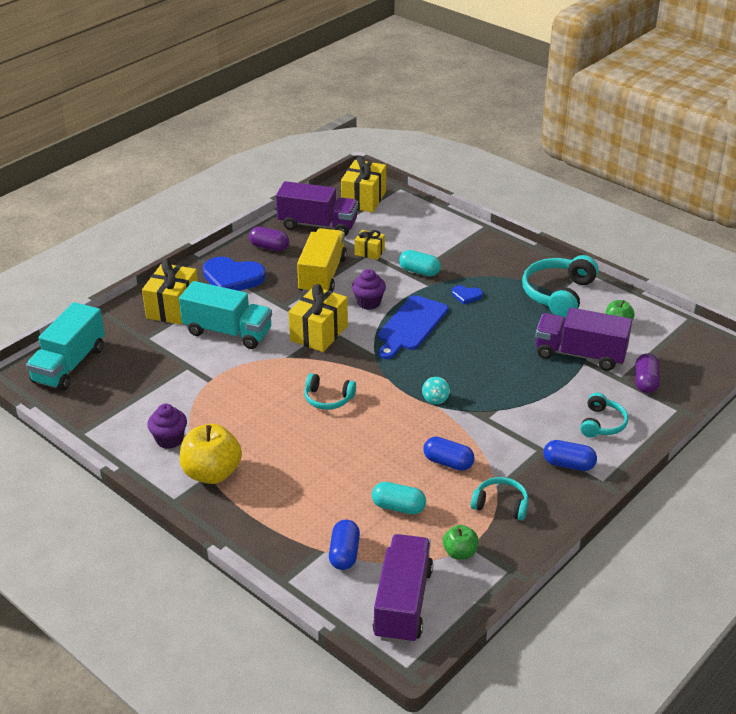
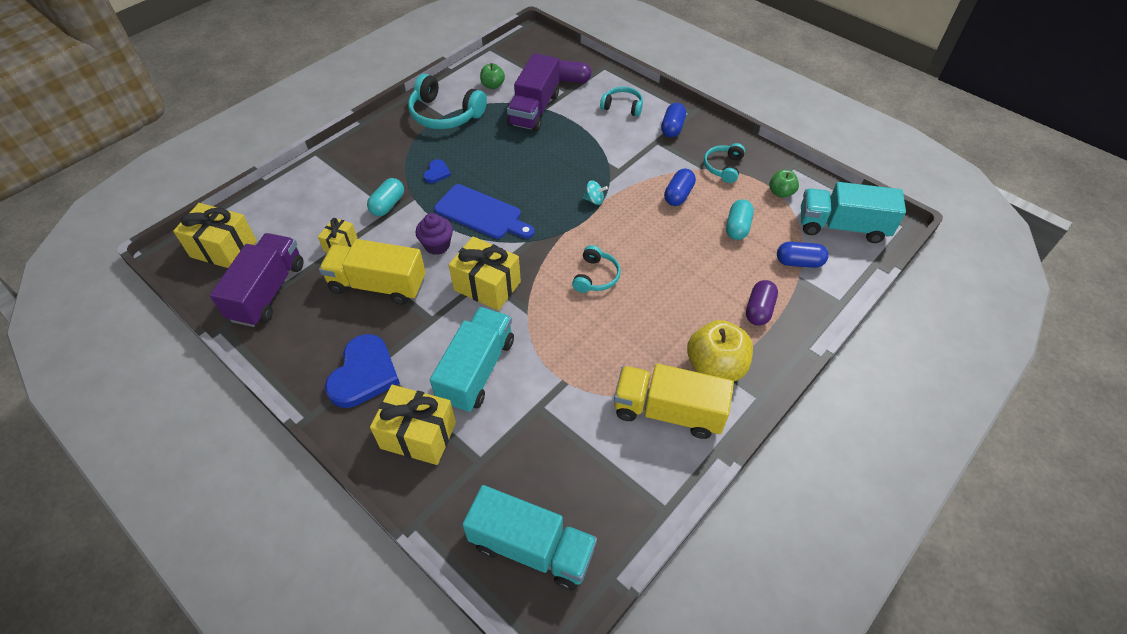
camera: 90 degrees left, 15 degrees up
(169, 439) = (668, 411): purple cupcake -> yellow truck
(269, 247) = (303, 339): purple capsule -> purple capsule (759, 310)
(403, 603) = (842, 227): purple truck -> turquoise truck

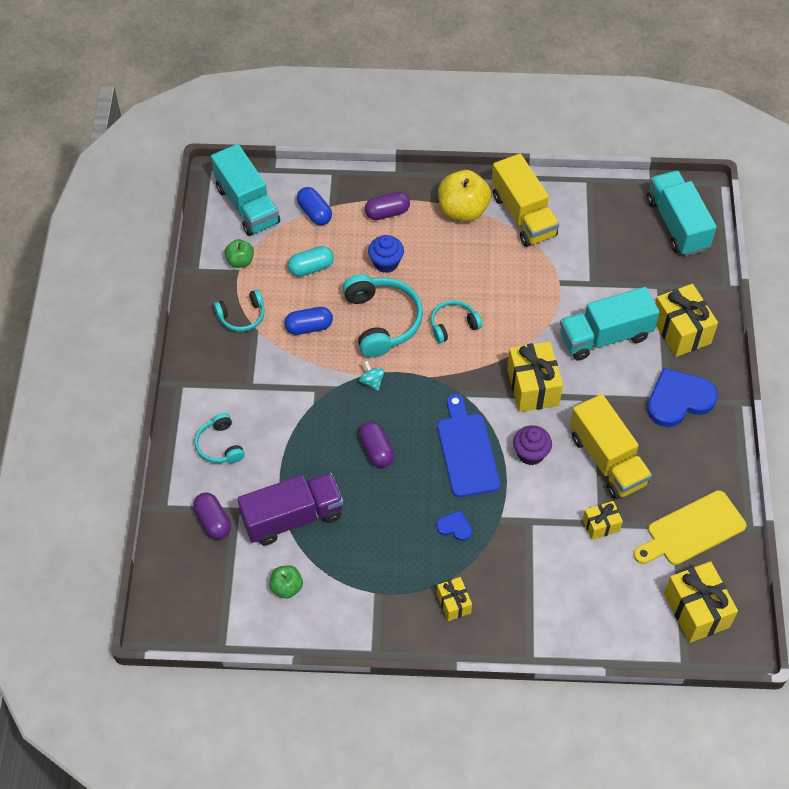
camera: 130 degrees left, 5 degrees up
(268, 292) = (692, 530): purple truck -> yellow cutting board
(388, 205) = (528, 530): turquoise capsule -> none
(391, 142) = (453, 603): none -> yellow gift
(437, 173) = (454, 527): blue heart -> blue heart turned 45 degrees clockwise
(445, 114) = (372, 592): turquoise headphones -> turquoise headphones (382, 321)
(536, 170) = (376, 450): none -> purple capsule
(672, 128) = (218, 385): blue capsule -> none
(701, 274) = (386, 263): none -> blue cupcake

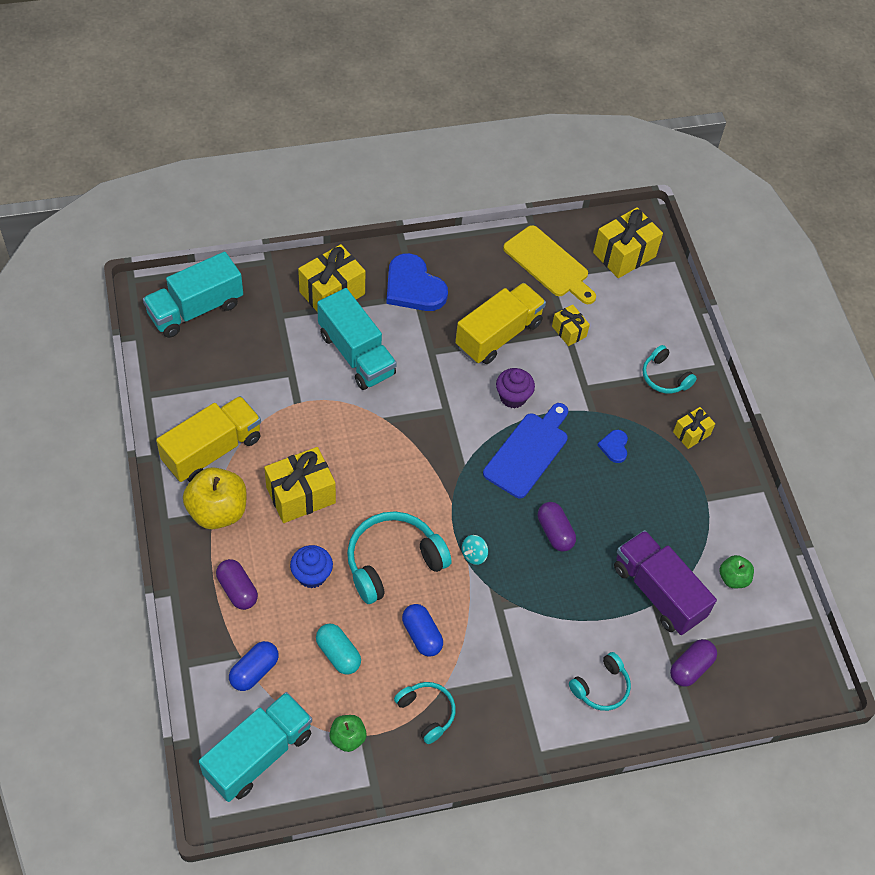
camera: 110 degrees left, 0 degrees up
(376, 450) = (555, 532): purple capsule -> purple capsule turned 75 degrees counterclockwise
(453, 325) = (379, 491): turquoise headphones -> turquoise headphones (664, 377)
(466, 451) = (528, 452): blue cutting board -> blue cutting board turned 150 degrees clockwise
(533, 387) = (435, 407): yellow gift -> yellow gift (301, 495)

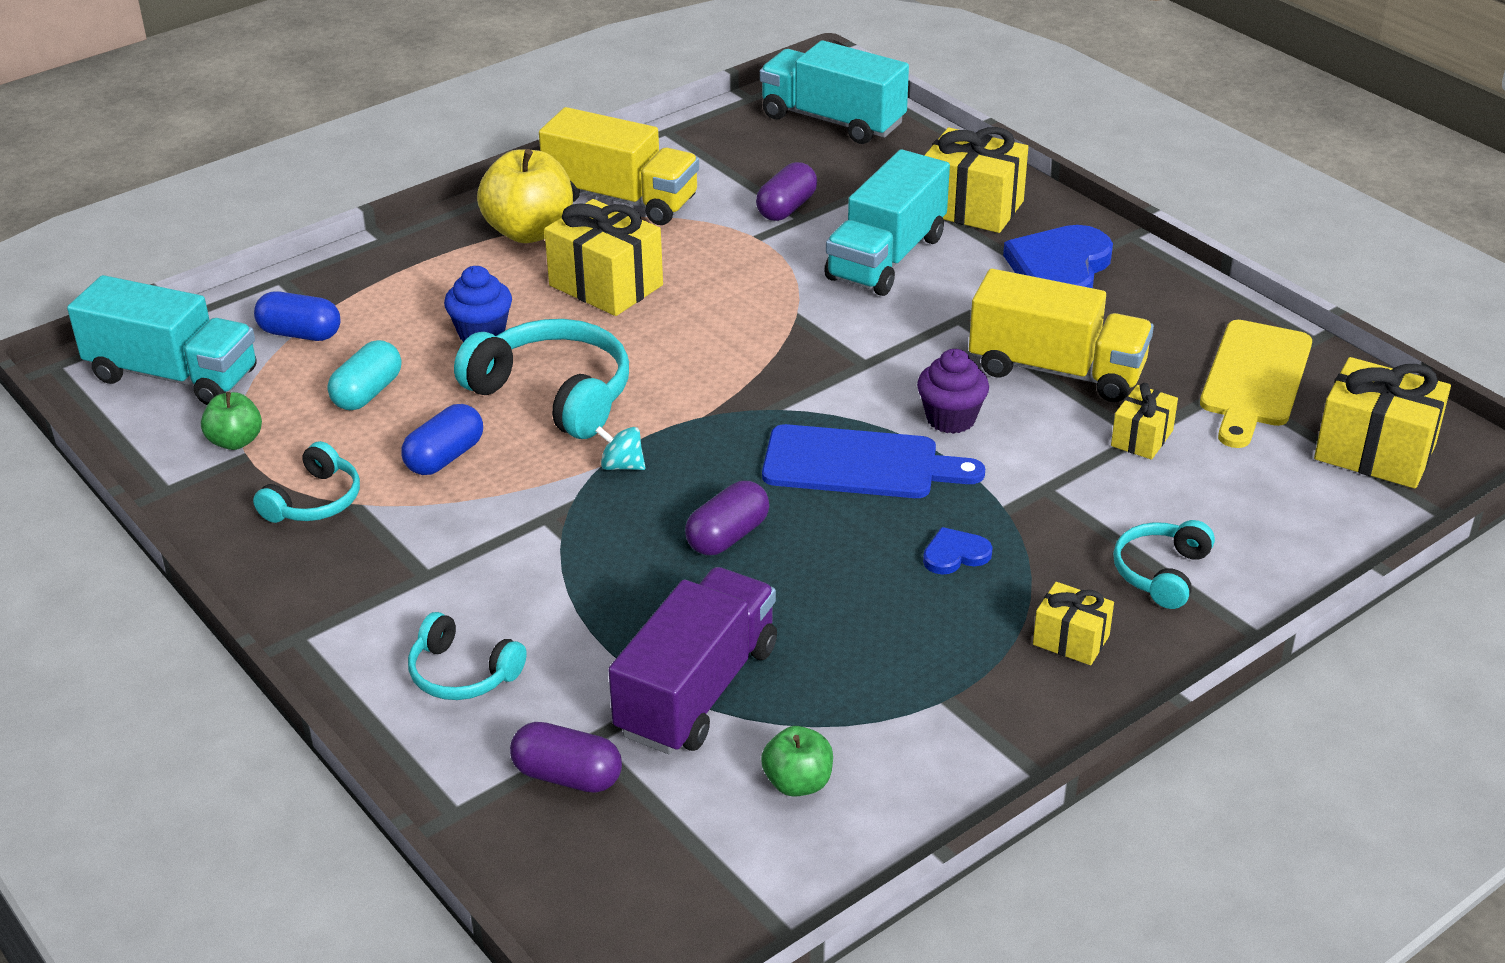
camera: 70 degrees right, 20 degrees down
(237, 590) = (418, 283): purple capsule -> purple capsule (786, 208)

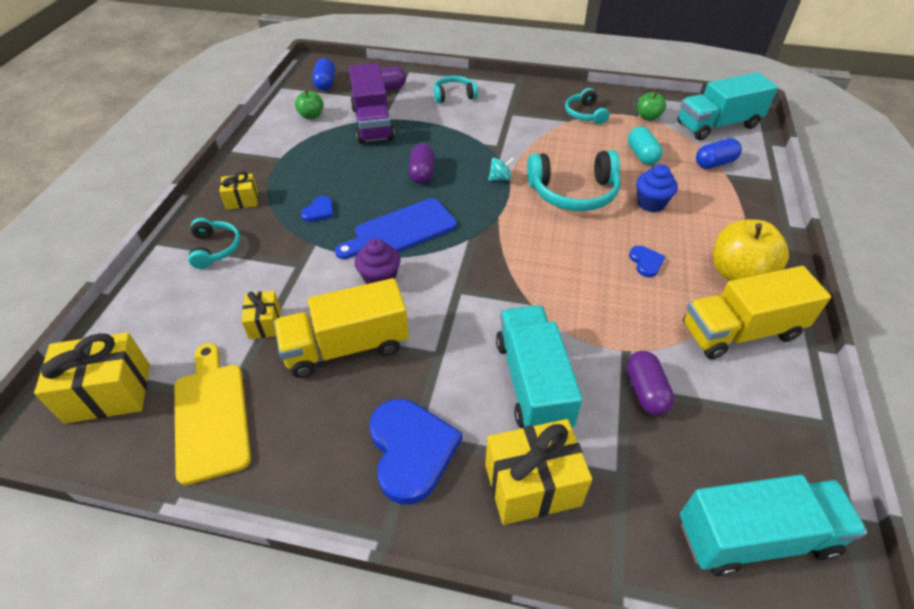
camera: 140 degrees right, 10 degrees up
(445, 457) = (569, 148): blue capsule -> blue capsule (325, 83)
(606, 285) = (646, 262): yellow gift -> blue heart

